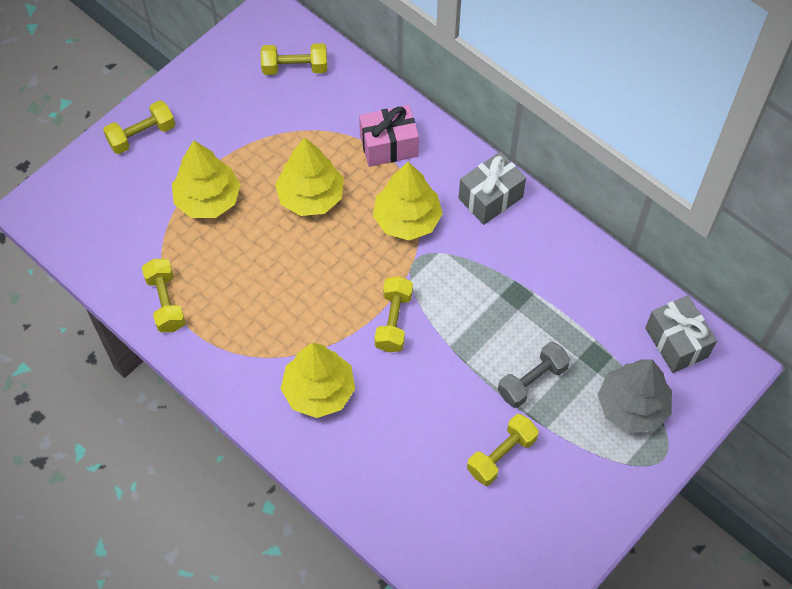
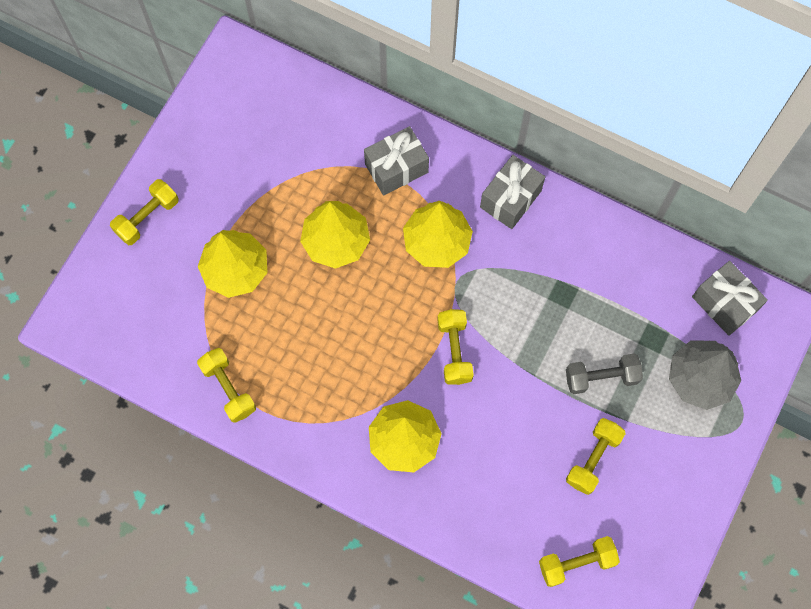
camera: 15 degrees left, 10 degrees up
(295, 68) = (278, 106): yellow dumbbell -> yellow dumbbell (576, 563)
(389, 146) = (396, 168): pink gift -> grey gift
(532, 381) = (601, 377): grey dumbbell -> grey dumbbell turned 45 degrees clockwise

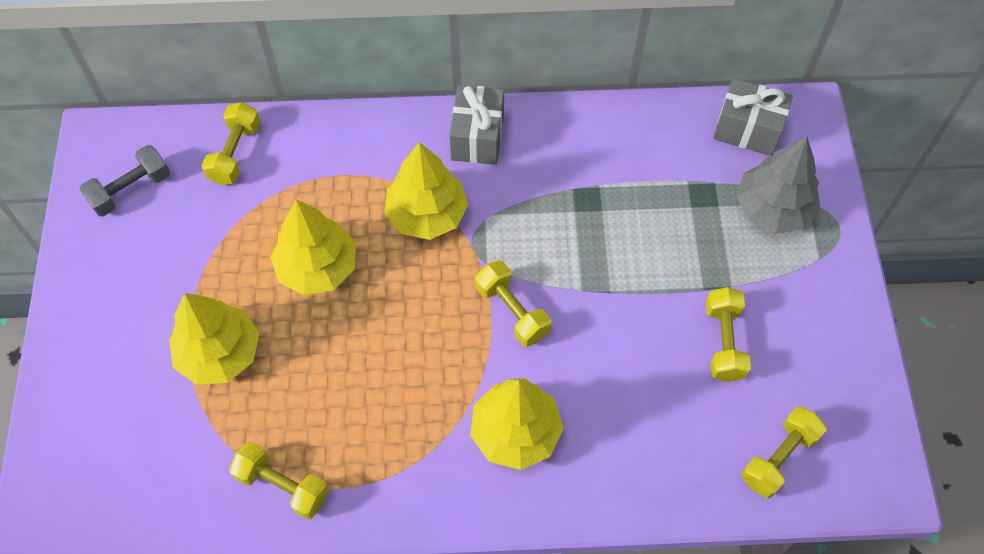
camera: 30 degrees left, 10 degrees down
(147, 217) = (83, 350): yellow dumbbell -> yellow dumbbell (235, 153)
(396, 168) = (340, 165): grey gift -> none
(601, 377) = (678, 258): grey dumbbell -> grey dumbbell (130, 190)

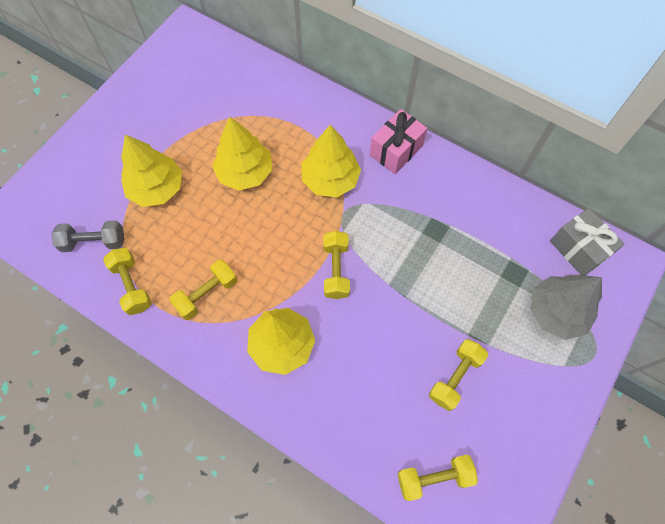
camera: 35 degrees right, 5 degrees up
(130, 190) = (180, 68): grey dumbbell -> grey dumbbell (94, 242)
(235, 153) = (250, 79): yellow dumbbell -> yellow dumbbell (207, 294)
(477, 137) = (396, 151): grey gift -> pink gift

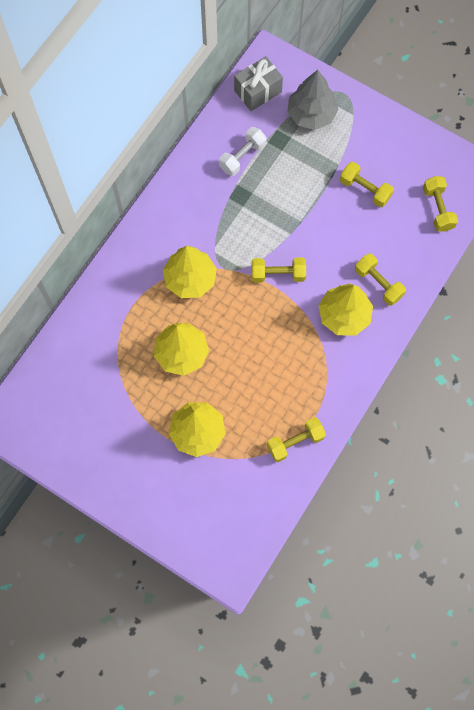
camera: 90 degrees left, 5 degrees up
(94, 242) = (253, 482): grey dumbbell -> none
(207, 294) = (301, 378): yellow dumbbell -> yellow dumbbell (378, 283)
(396, 151) = (161, 223): pink gift -> none
(486, 232) = (242, 157): none -> white dumbbell

